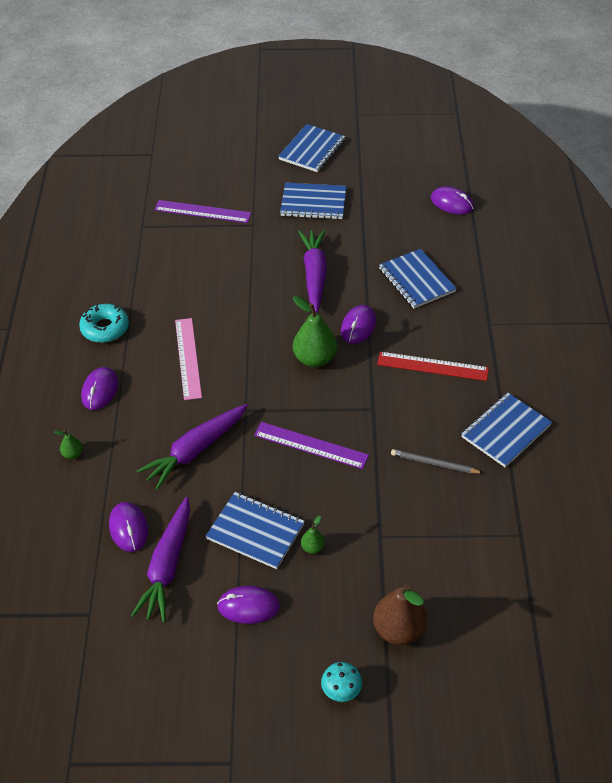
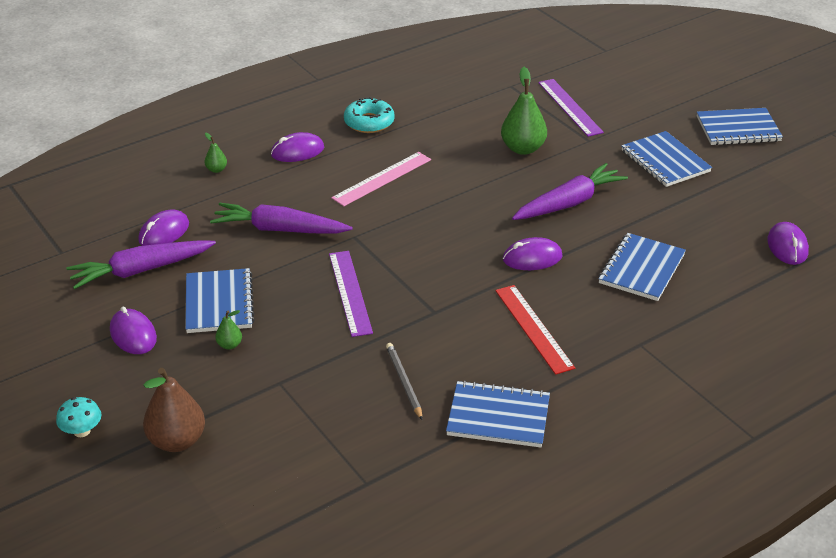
camera: 55 degrees right, 10 degrees down
(314, 359) = (460, 249): green pear -> green pear (523, 148)

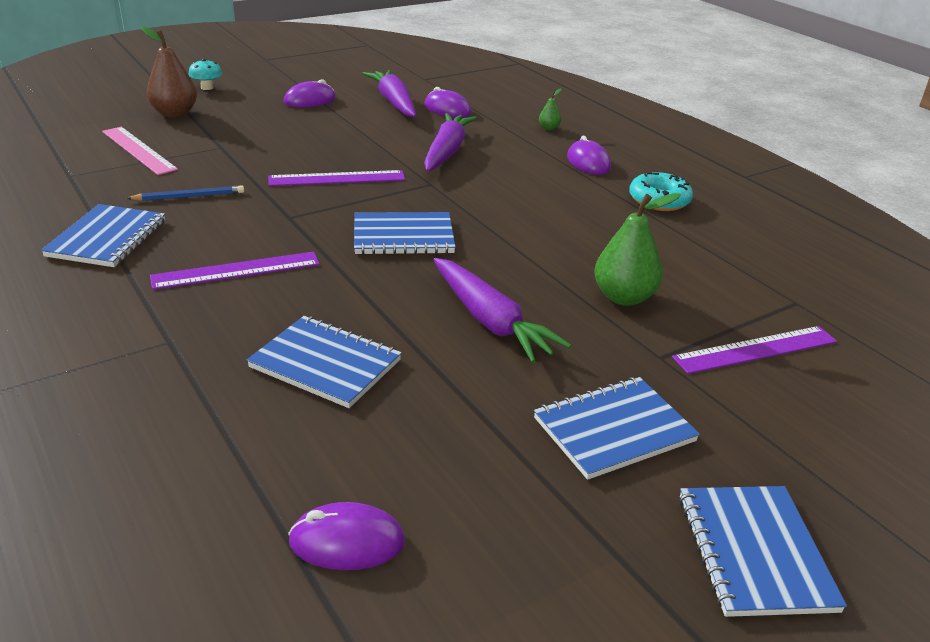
camera: 90 degrees right, 5 degrees down
(219, 303) = (340, 127): blue notebook -> blue notebook (403, 236)
(229, 345) = (281, 130): green pear -> none
(382, 179) = (540, 202): pink ruler -> pink ruler (138, 150)
(404, 382) = (189, 196): grey pencil -> blue pencil
(532, 258) = (370, 282): purple mouse -> none
(533, 328) = (236, 270): red ruler -> purple ruler

